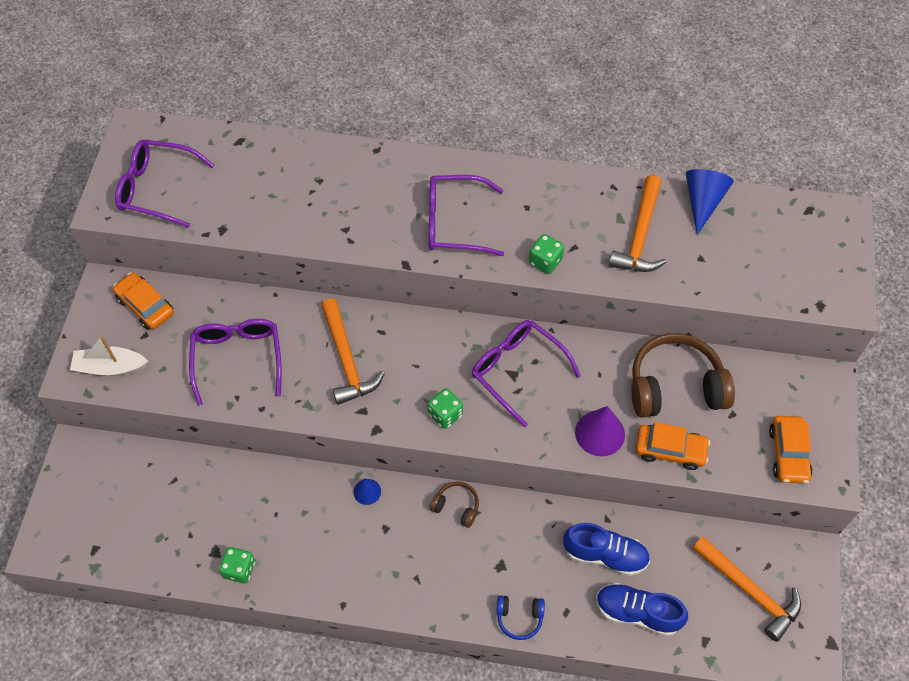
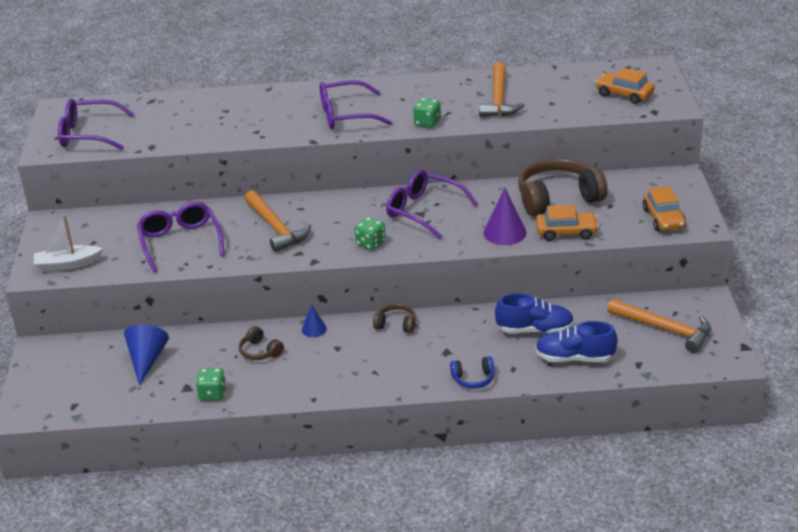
camera: 10 degrees left, 25 degrees down
(145, 306) = (89, 226): orange car -> orange car (624, 94)
(303, 513) = (260, 351): none -> brown headphones
(703, 202) = (542, 76): blue cone -> blue cone (147, 360)

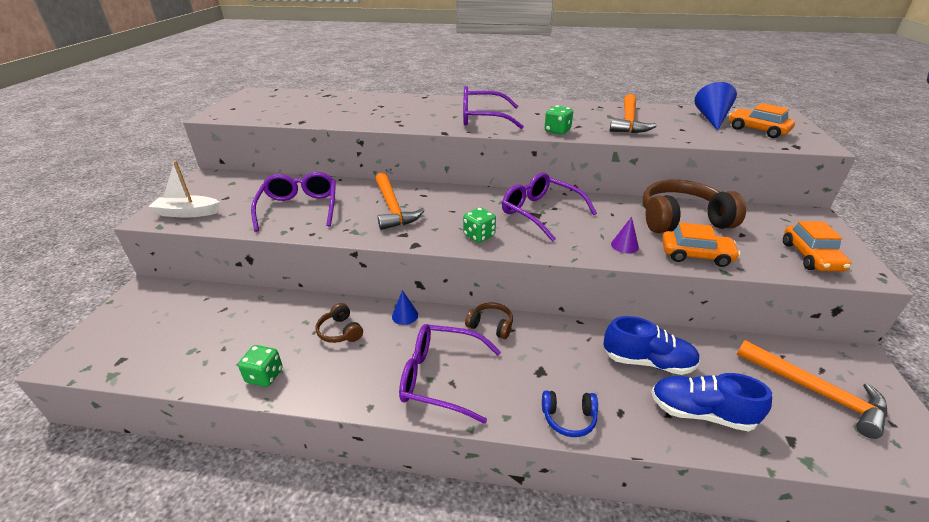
camera: 10 degrees right, 0 degrees up
(89, 134) = (259, 109): purple glasses -> purple glasses (441, 378)
(147, 360) = (227, 320): blue cone -> blue cone (712, 119)
(504, 232) = (624, 245): purple cone -> purple cone, size x0.57

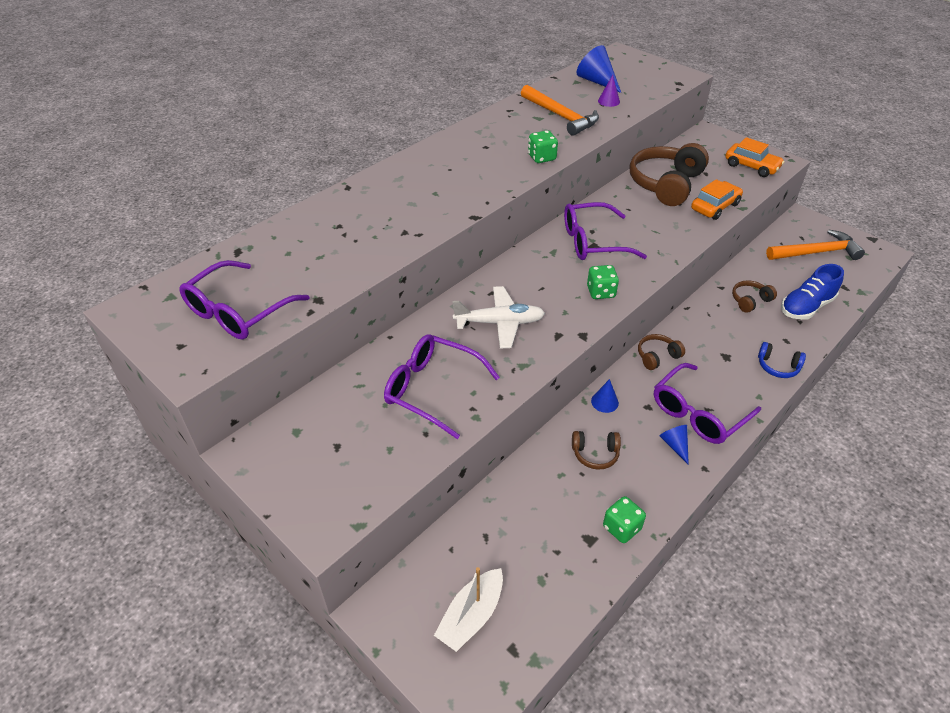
camera: 55 degrees left, 10 degrees up
(187, 213) = (346, 491): white boat -> white boat (471, 616)
(385, 376) = (675, 445): none -> blue cone
(392, 208) = (500, 323): orange hammer -> white plane
(483, 118) = (462, 180): purple glasses -> purple glasses (238, 311)
(569, 418) = (777, 366): blue headphones -> blue headphones turned 75 degrees clockwise
(624, 245) = (678, 229): purple cone -> purple cone (608, 101)
(648, 362) = (750, 301): blue shoe -> brown headphones
(757, 130) = (638, 79): orange car -> none

